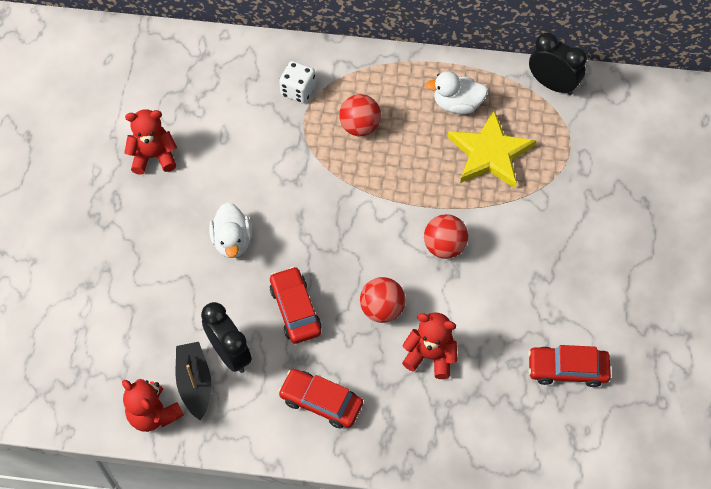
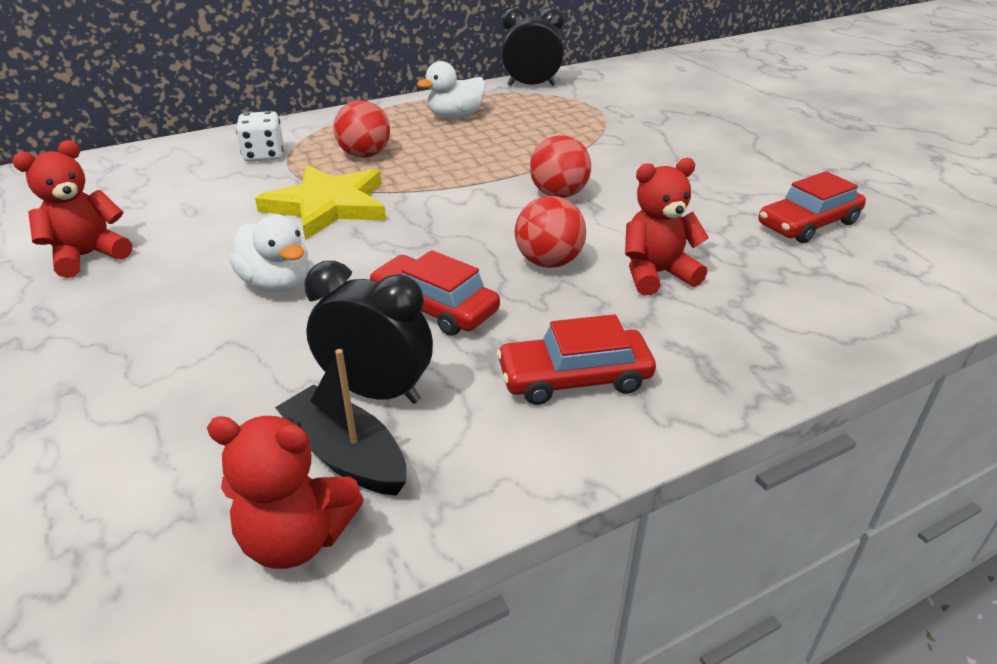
camera: 35 degrees left, 25 degrees down
(490, 153) = (525, 130): yellow star -> yellow star (328, 205)

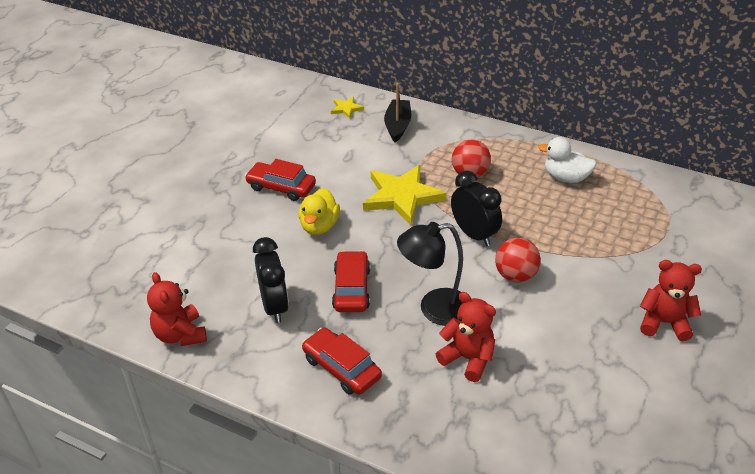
camera: 55 degrees right, 5 degrees up
(88, 256) = (283, 157): red teddy bear -> red teddy bear (664, 323)
(103, 176) = (346, 109): none -> yellow star
(264, 155) = (425, 141): white dice -> none
(277, 283) = (319, 226): white duck -> yellow duck
(346, 455) = (230, 321): black boat -> black boat (397, 126)
(531, 85) = (662, 183): black clock -> black clock (474, 234)
(548, 262) = (434, 309): red ball -> black lamp
(808, 224) = (611, 409): red car -> red car (281, 187)

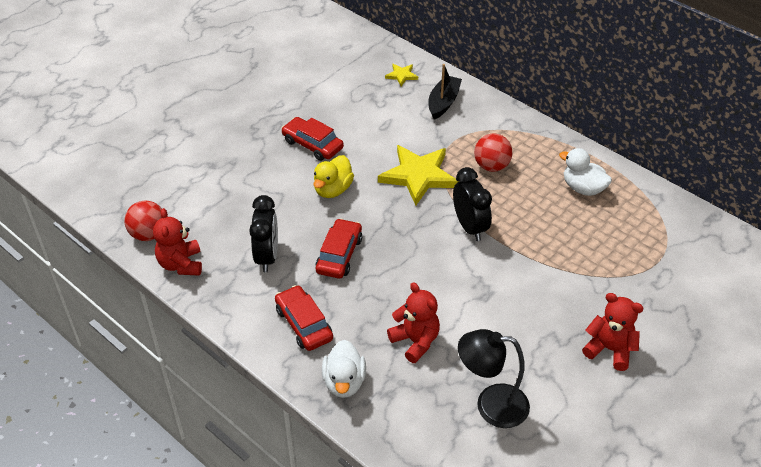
camera: 15 degrees right, 5 degrees up
(410, 419) = (344, 382): none -> white duck
(434, 309) = (405, 289): black lamp -> black lamp (491, 405)
(515, 275) = (491, 274): red ball -> red ball (148, 234)

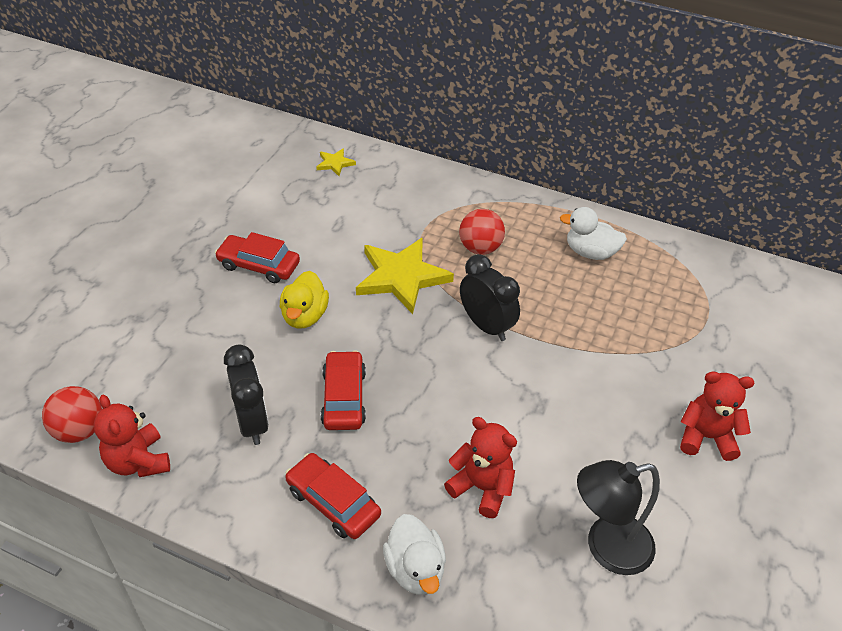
camera: 20 degrees left, 0 degrees up
(443, 102) = (395, 185): black boat -> none

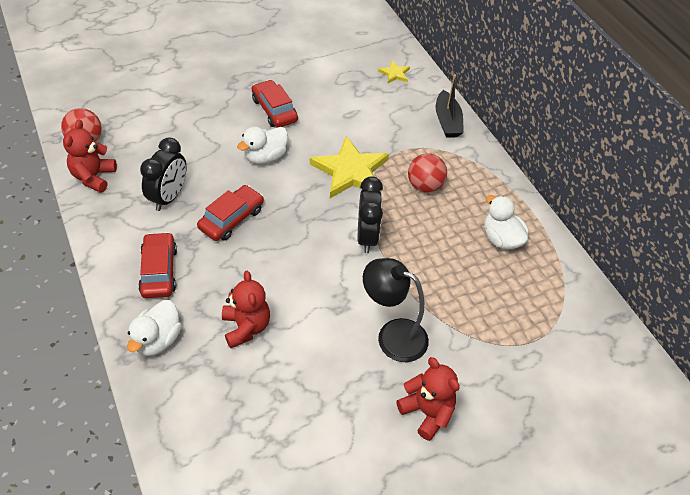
camera: 40 degrees right, 5 degrees up
(304, 316) = (265, 157): yellow duck -> white duck
(432, 180) = (447, 121): none -> black boat
(606, 547) = (275, 419): black lamp -> black lamp (392, 335)

